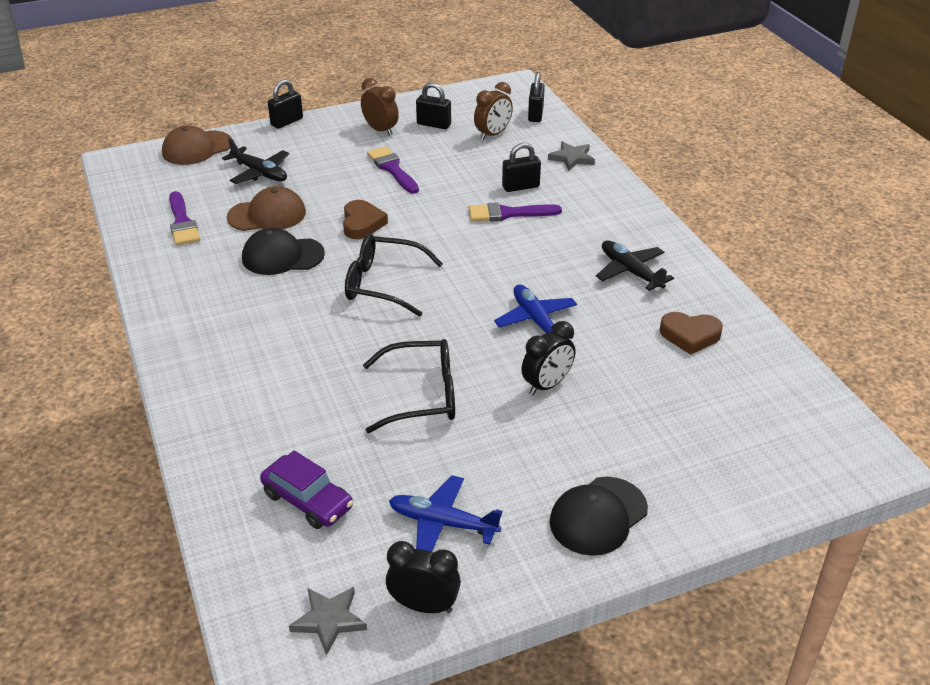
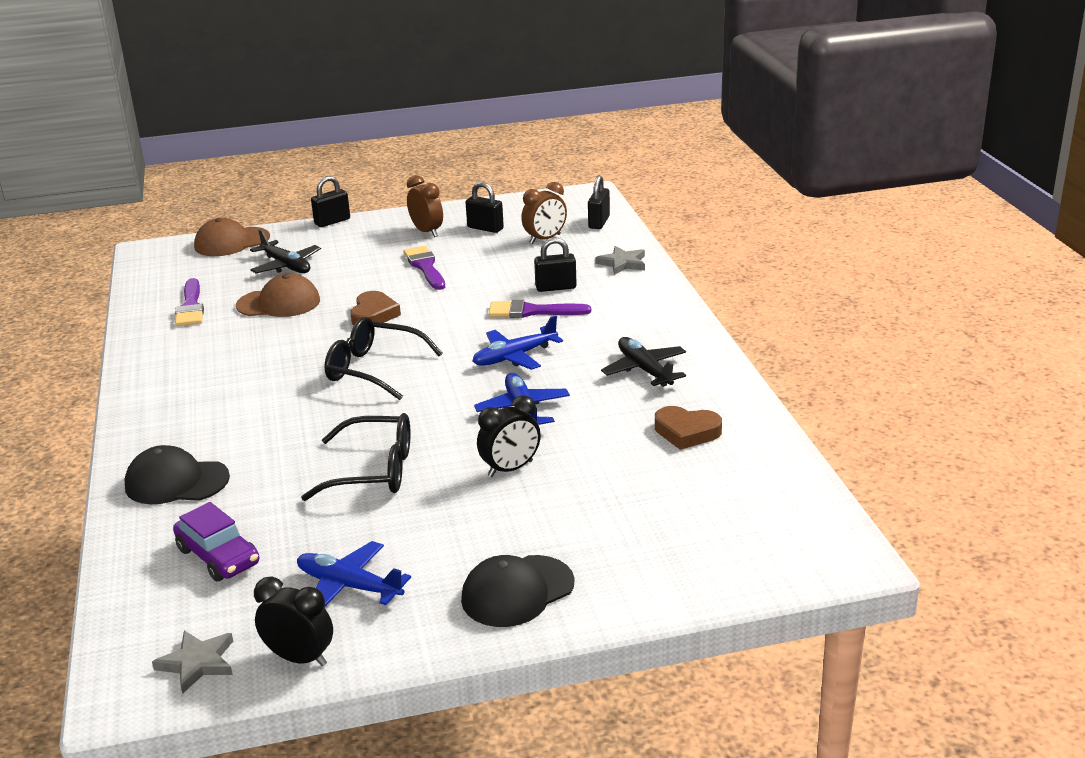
camera: 10 degrees right, 10 degrees down
(282, 256) = (280, 340): black cap -> black cap (176, 482)
(509, 263) = (514, 357): none -> blue plane

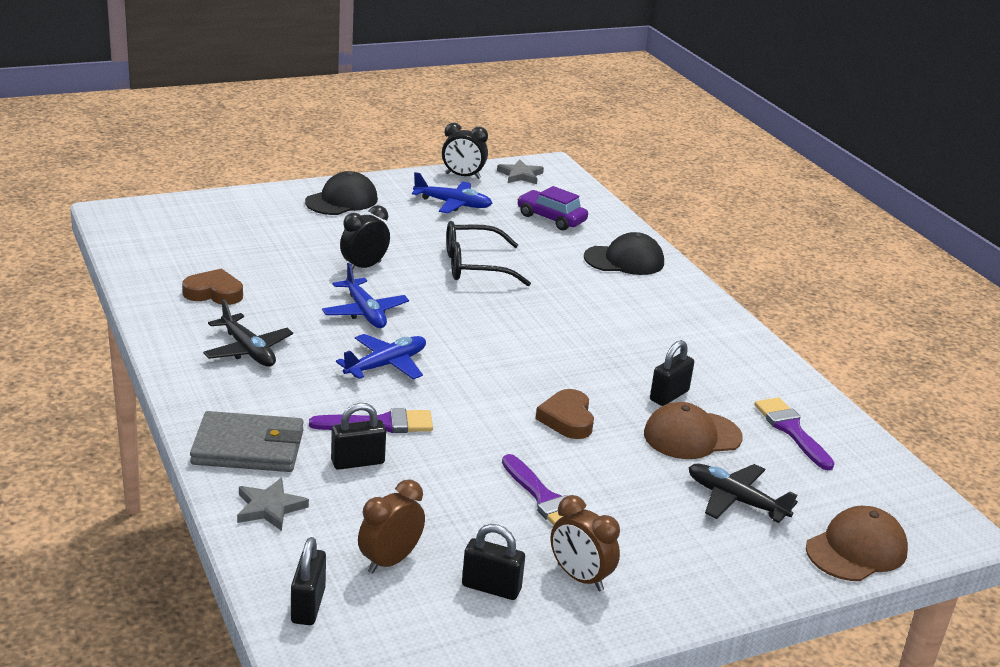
camera: 165 degrees right, 0 degrees up
(332, 221) = (745, 602): black padlock -> black padlock (669, 396)
(373, 369) = (526, 351): black glasses -> none
(639, 296) = (248, 447): none -> grey wallet

